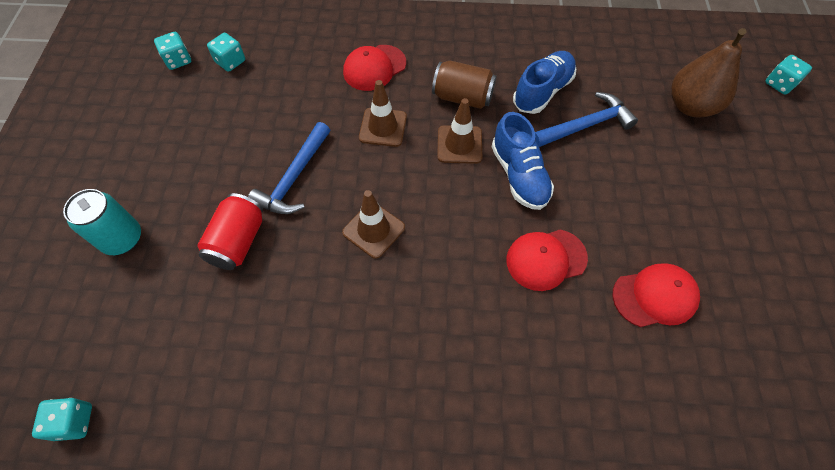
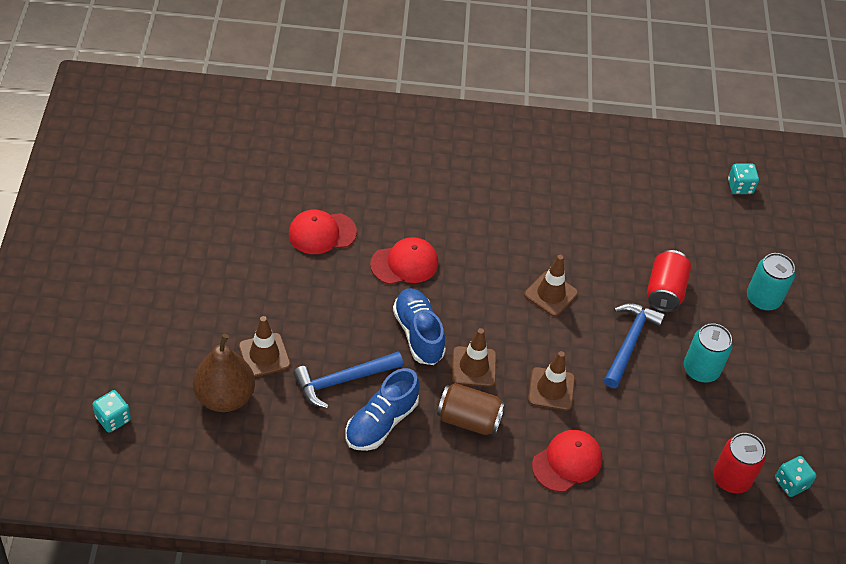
camera: 175 degrees right, 10 degrees down
(225, 153) = (701, 369): none -> turquoise can
(230, 61) = (731, 478): turquoise dice -> red can
(669, 145) = (264, 355): none -> brown traffic cone

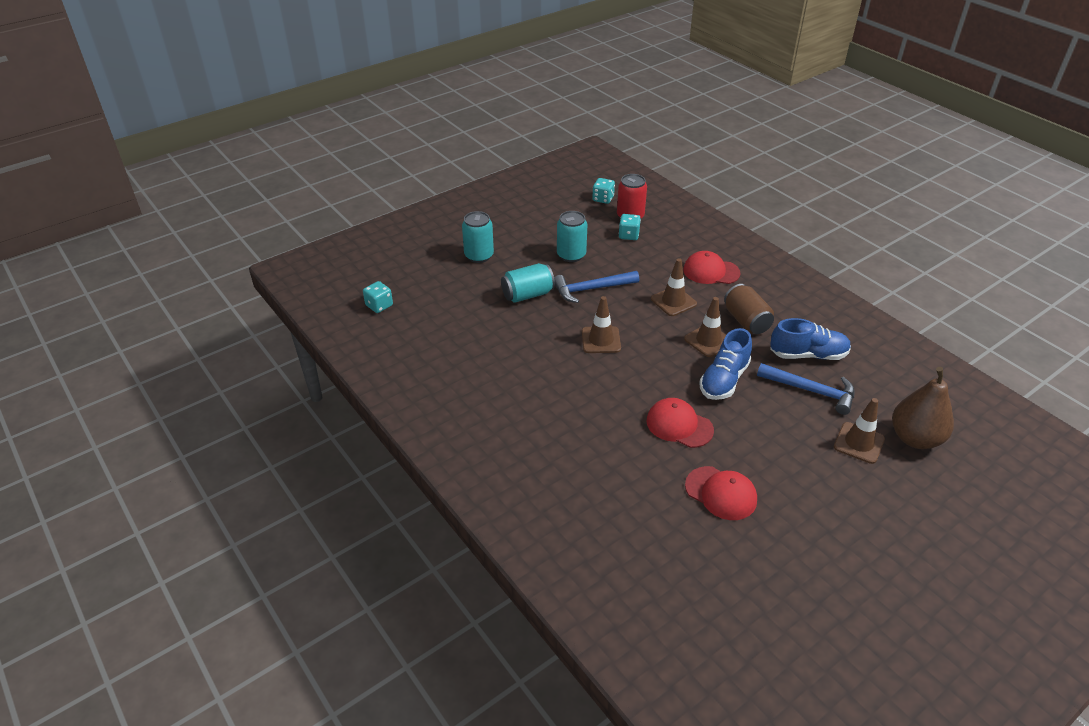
camera: 125 degrees left, 10 degrees down
(113, 418) = (1024, 483): turquoise dice -> turquoise dice (628, 235)
(664, 291) = (527, 294): red can -> turquoise can

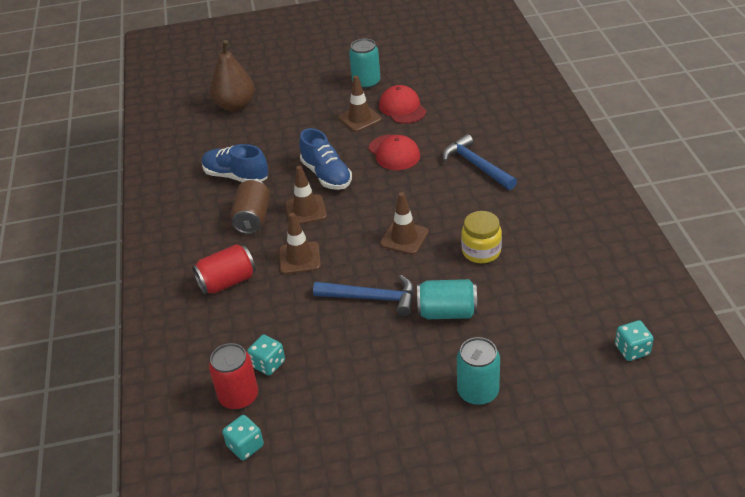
camera: 150 degrees left, 0 degrees up
(527, 346) = (481, 251): none -> yellow jar
(571, 255) = (361, 354): turquoise can -> turquoise can (366, 82)
(711, 271) = (227, 282): red cap -> red can
(724, 380) = (326, 175): blue shoe -> blue shoe turned 90 degrees clockwise
(811, 391) = (268, 150): blue hammer -> blue hammer (476, 165)
(859, 443) = (276, 112): brown traffic cone -> brown traffic cone (360, 118)

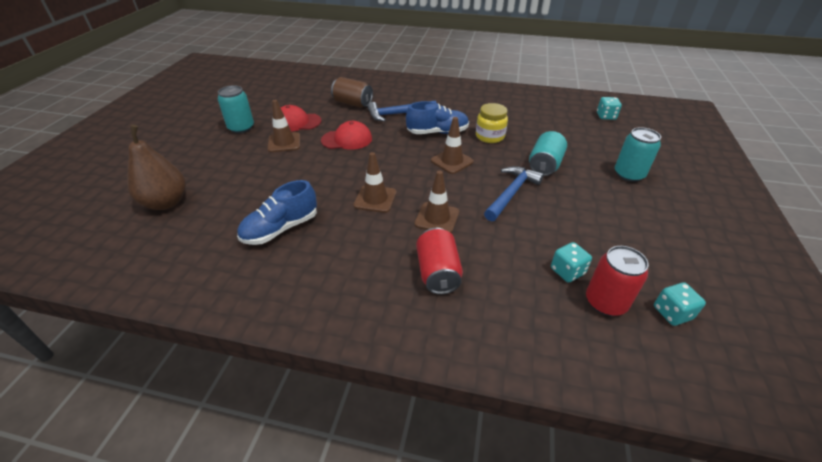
camera: 70 degrees left, 0 degrees up
(253, 218) = (357, 233): brown can -> brown can (353, 103)
(326, 175) = (339, 176): blue shoe -> blue shoe (437, 132)

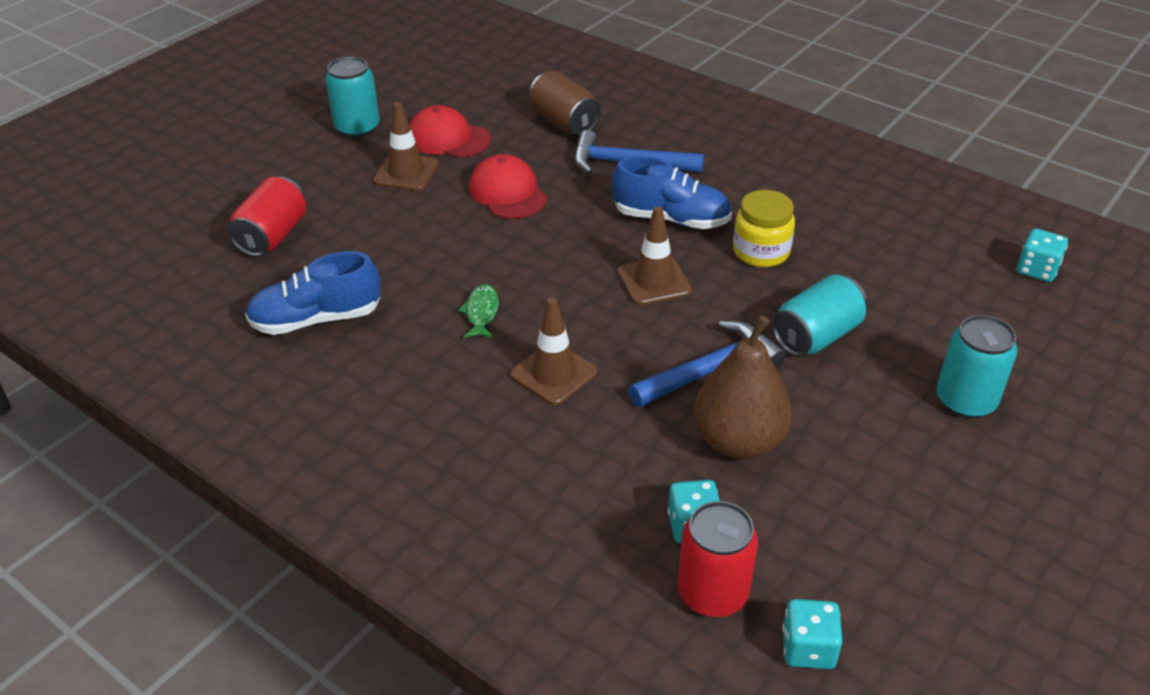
camera: 25 degrees right, 0 degrees up
(166, 202) = (190, 231): brown pear -> brown pear (738, 441)
(347, 139) = (507, 192): red cap -> red cap turned 135 degrees counterclockwise
(375, 199) = (481, 312): brown traffic cone -> green fish
(438, 273) = (492, 459): red can -> red can (273, 236)

